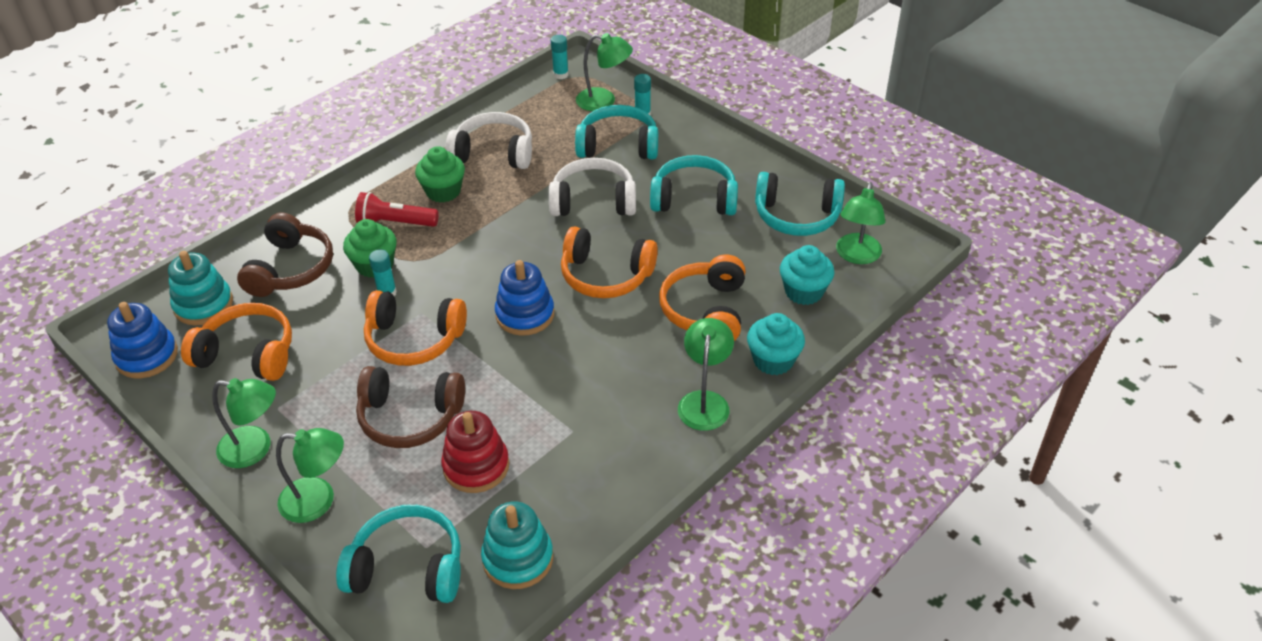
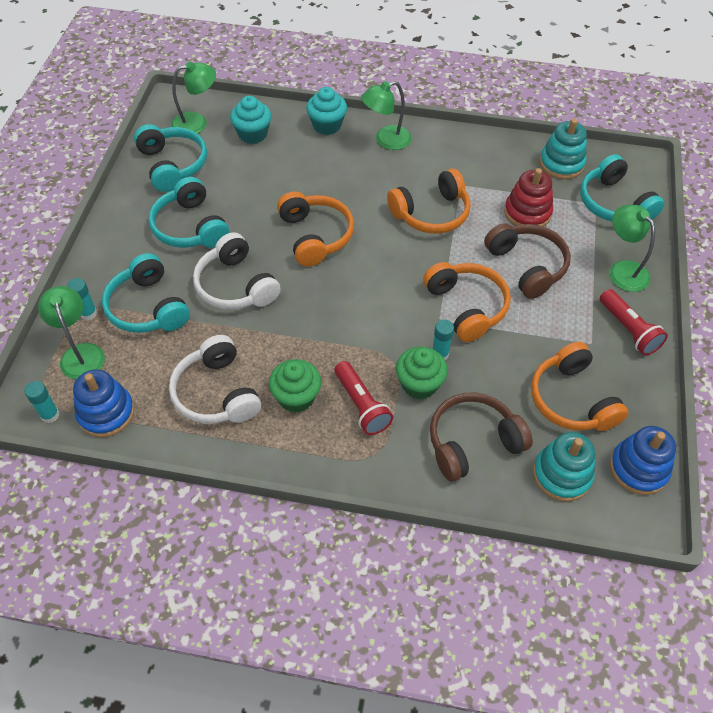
camera: 125 degrees left, 10 degrees up
(255, 449) = (628, 330): green lamp -> red flashlight
(525, 314) = (390, 259): blue stacking toy -> blue stacking toy (106, 413)
(706, 310) = (308, 171): orange headphones -> orange headphones (431, 213)

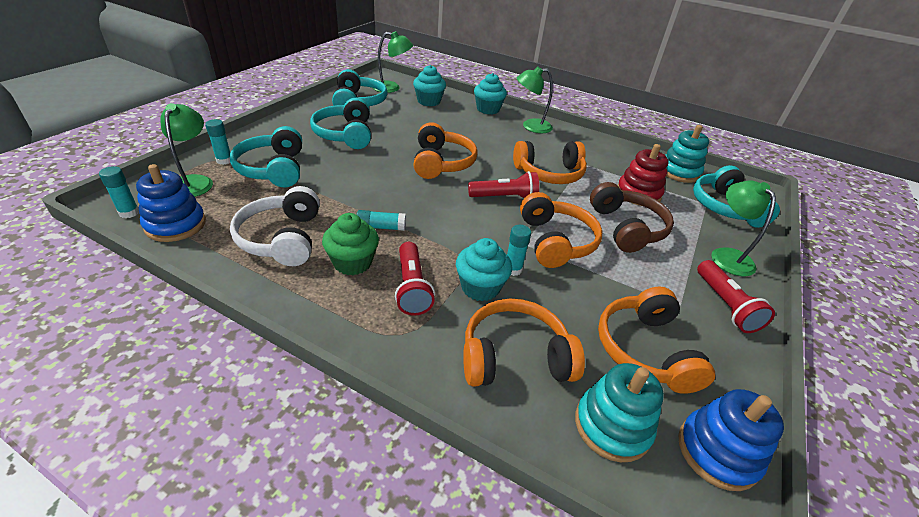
camera: 15 degrees right, 15 degrees down
(236, 285) = (355, 174): white headphones -> none
(299, 346) = (381, 227): none -> turquoise glue stick
(399, 265) = (505, 197): none -> red flashlight
(419, 384) = (480, 287): green cupcake -> turquoise cupcake
(473, 442) = (514, 357): brown headphones -> orange headphones

